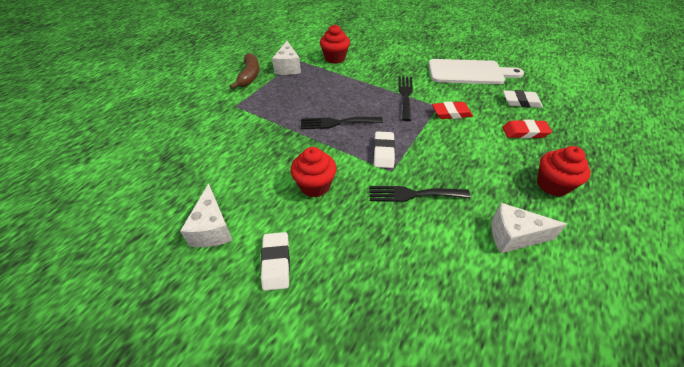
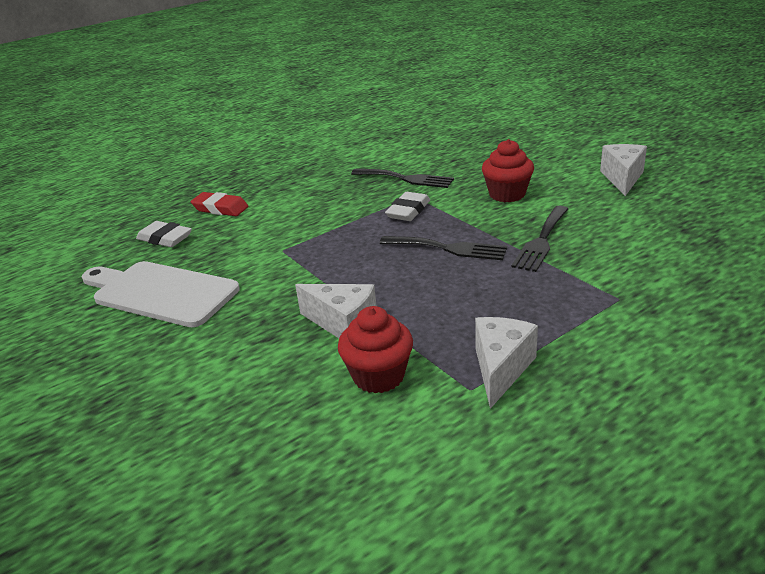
camera: 155 degrees left, 15 degrees down
(249, 76) = (596, 361): brown banana -> none
(276, 263) = (558, 157): white eraser -> none
(405, 95) = (312, 271): black fork -> black fork (541, 241)
(451, 113) = (276, 238): red eraser -> none
(514, 236) = (347, 151): white cheese -> white cheese (344, 324)
(552, 185) = (267, 171): red cupcake -> none

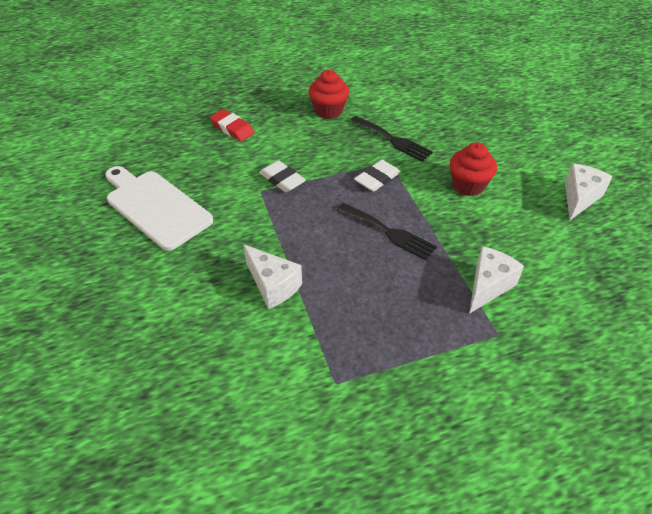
camera: 15 degrees right, 15 degrees up
(165, 239) = (179, 149): white eraser -> white eraser (282, 180)
(378, 376) = (275, 346): red cupcake -> red cupcake (328, 111)
(501, 369) = (367, 372): white cheese -> white cheese (488, 286)
(541, 241) = (469, 249): black fork -> none

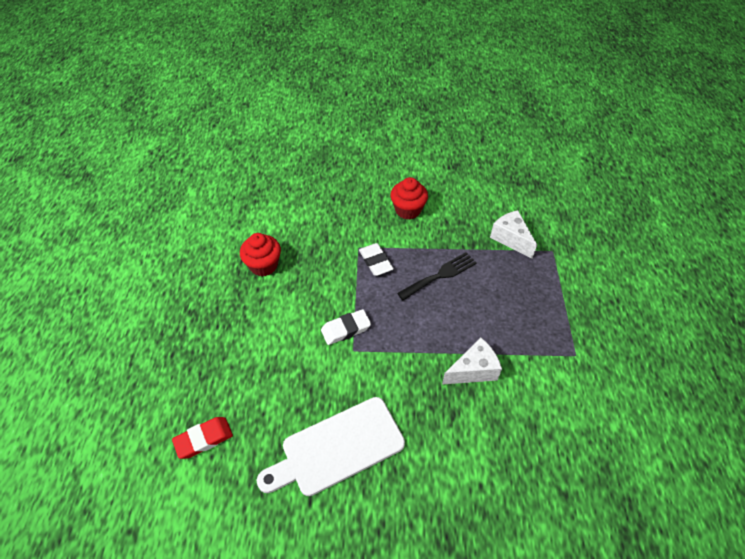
camera: 70 degrees left, 5 degrees up
(232, 128) = (246, 351): red eraser -> red eraser (204, 439)
(393, 140) = (331, 234): black fork -> none
(579, 198) = (445, 159): white cheese -> none

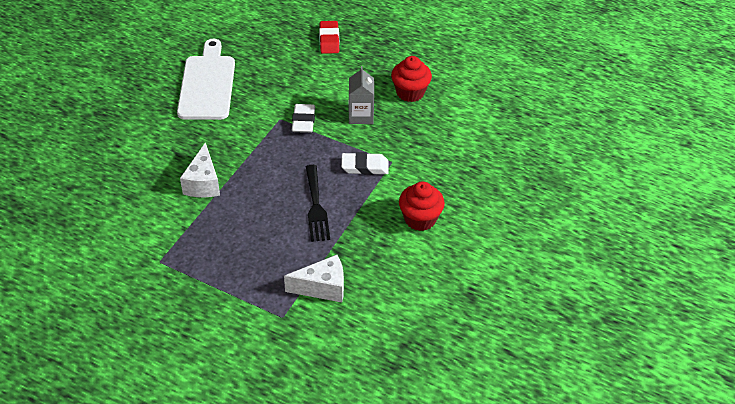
camera: 115 degrees right, 5 degrees down
(204, 439) = (268, 26): red eraser -> red eraser (329, 40)
(314, 289) = (361, 115): none -> grey carton

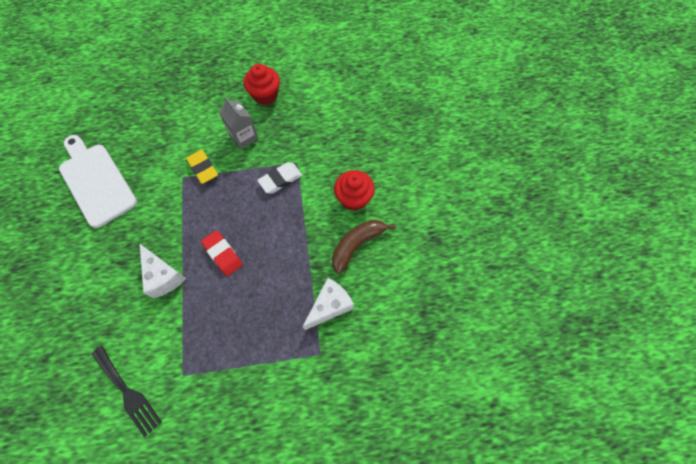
camera: 35 degrees left, 20 degrees up
(303, 121) = (203, 168): white eraser -> yellow eraser
(316, 207) = (270, 238): black fork -> black fork (127, 392)
(329, 40) = (168, 84): red eraser -> red eraser (223, 254)
(390, 256) = (357, 244): none -> brown banana

